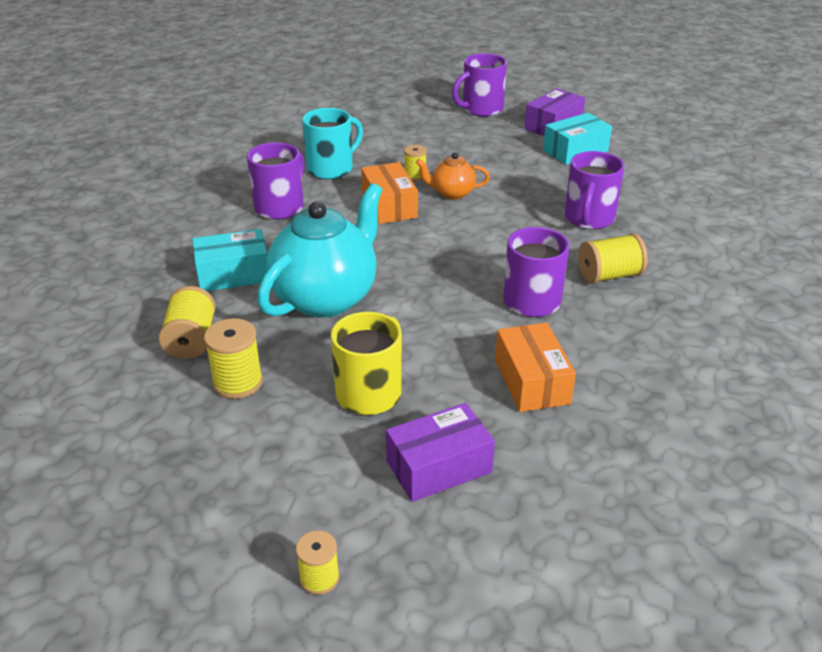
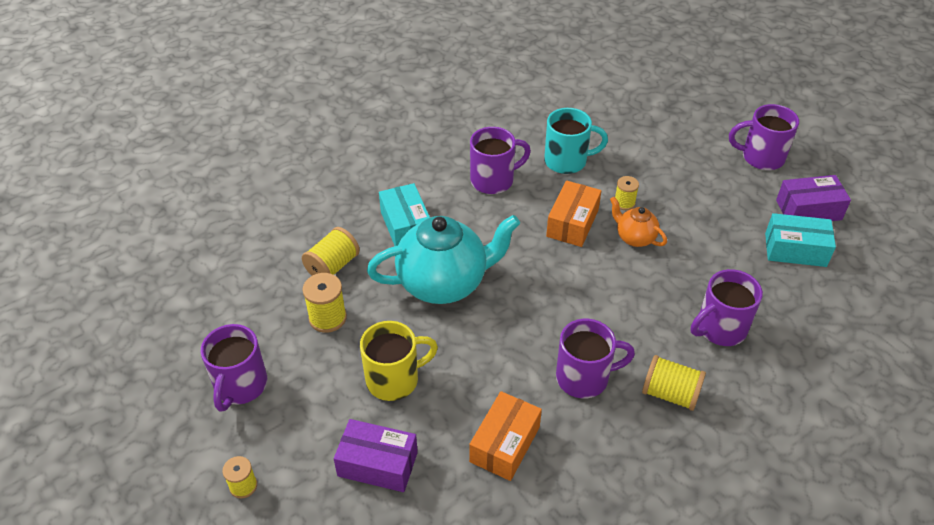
camera: 40 degrees right, 10 degrees up
(205, 493) = (240, 386): none -> purple mug
(233, 274) = (406, 226): turquoise box -> turquoise box turned 45 degrees clockwise

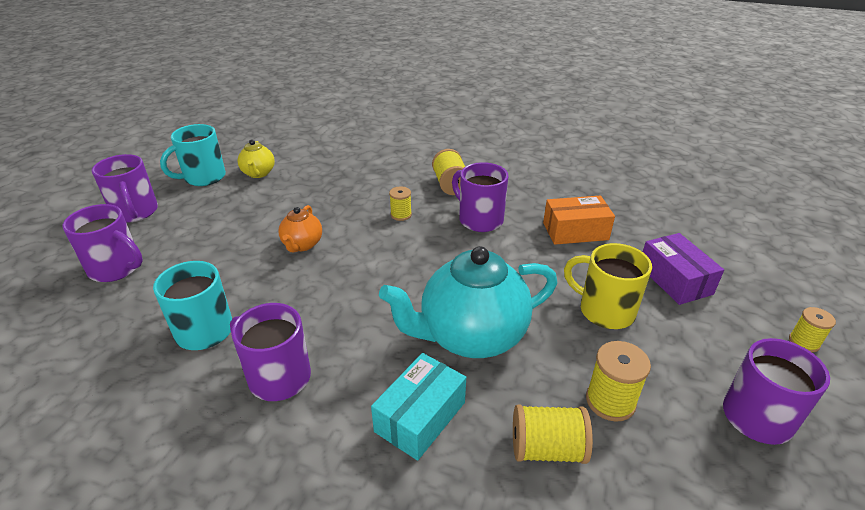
camera: 125 degrees left, 10 degrees down
(444, 283) = (471, 336): turquoise teapot -> turquoise teapot turned 60 degrees counterclockwise
(572, 223) = (310, 286): orange box -> none
(624, 203) = (255, 266): yellow spool -> yellow spool (401, 215)
(720, 329) = (371, 182): purple mug -> purple mug (117, 268)
(795, 250) = (258, 173): turquoise box -> yellow teapot
(808, 210) = (203, 178): purple box -> turquoise mug

